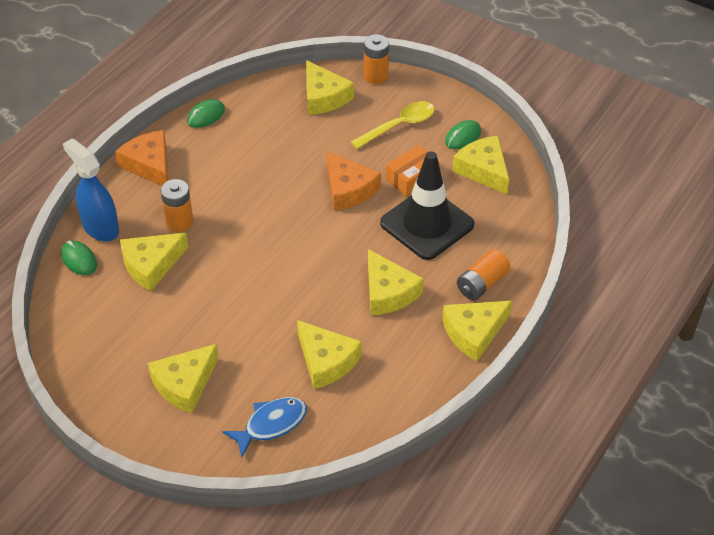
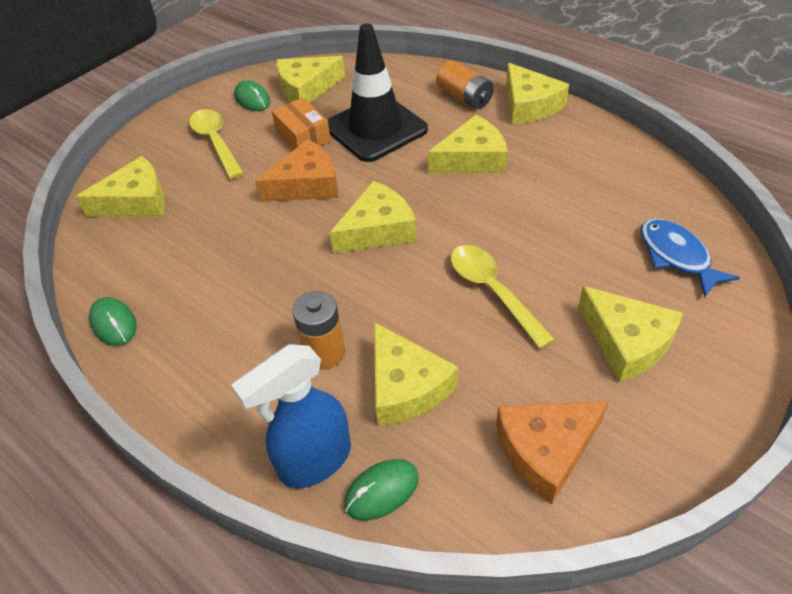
camera: 80 degrees left, 0 degrees up
(149, 164) = (191, 394): orange cheese -> orange cheese (545, 450)
(234, 308) = (492, 291): none -> yellow spoon
(326, 361) = (575, 209): yellow cheese -> yellow cheese (378, 229)
(376, 76) = (122, 157): orange battery -> none

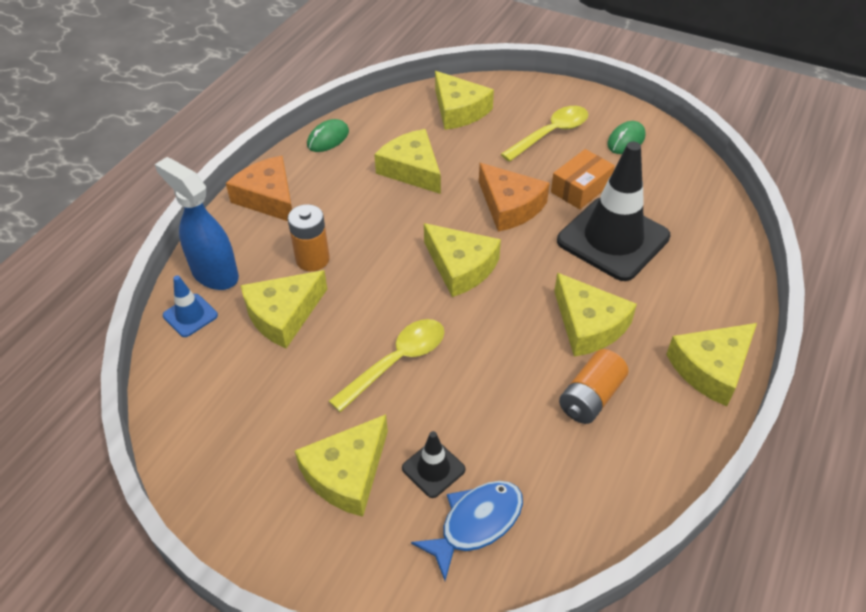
camera: 75 degrees right, 0 degrees up
(306, 89) = (660, 174): yellow cheese -> yellow cheese (412, 169)
(381, 491) = (190, 315): green mouse -> blue traffic cone
(464, 97) = (701, 305): orange battery -> orange battery (590, 397)
(545, 450) = (225, 414): orange cheese -> orange cheese (268, 198)
(621, 277) = (433, 469): none -> black traffic cone

